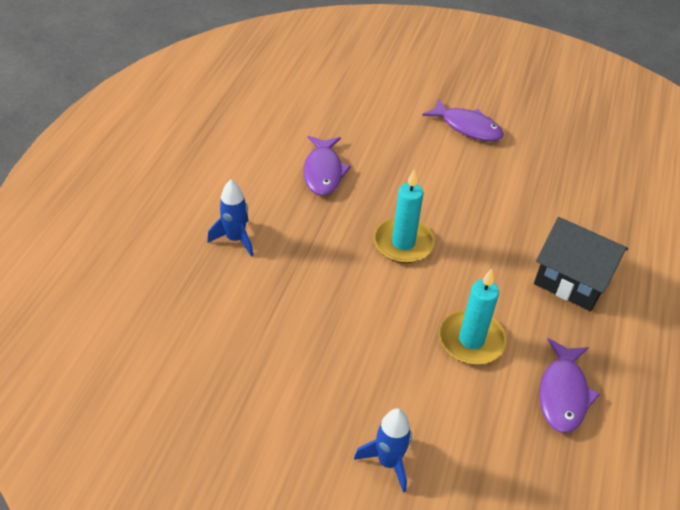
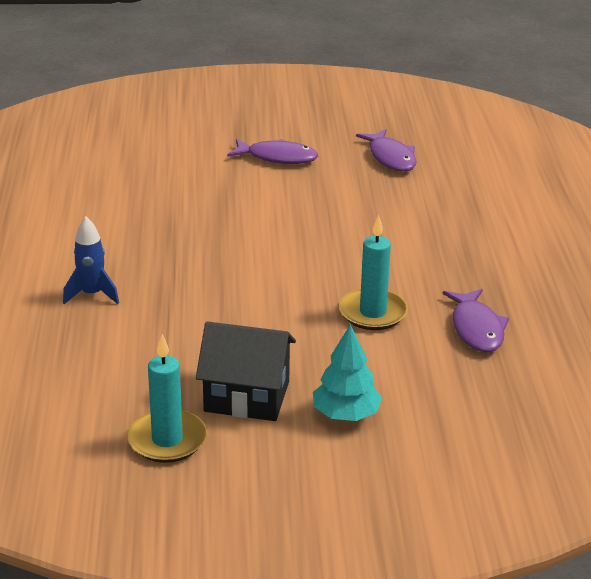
camera: 20 degrees left, 15 degrees down
(323, 172) = (151, 223): purple fish -> purple fish (390, 158)
(388, 462) = (346, 414): blue rocket -> turquoise tree
(403, 243) = (266, 259): turquoise candle -> turquoise candle (167, 440)
(572, 280) = (441, 249): black house -> black house (247, 396)

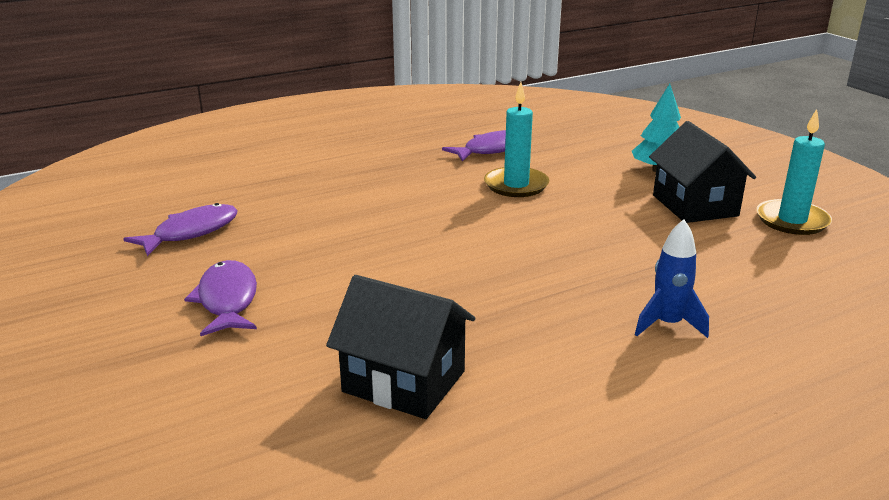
camera: 115 degrees left, 5 degrees down
(135, 191) = (404, 381): none -> black house

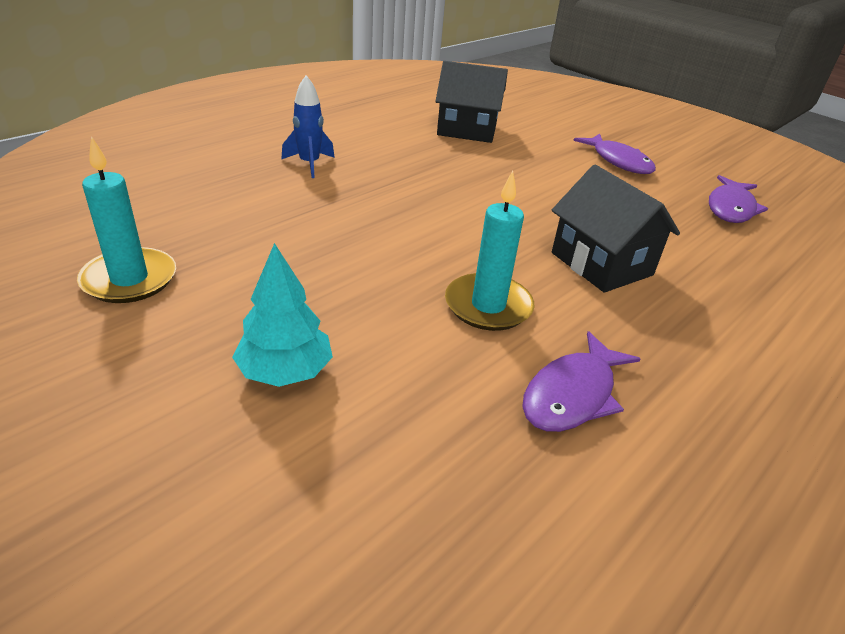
camera: 160 degrees right, 10 degrees up
(695, 205) = (249, 293): black house -> black house (601, 264)

